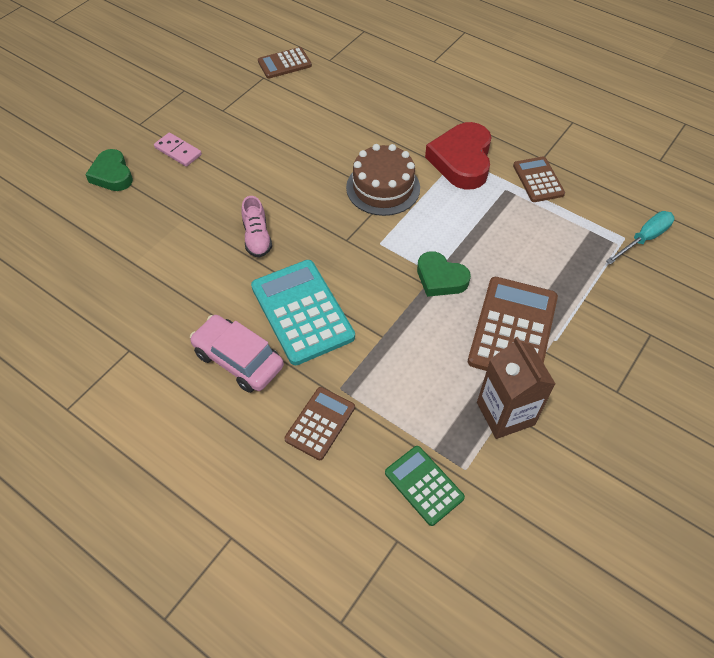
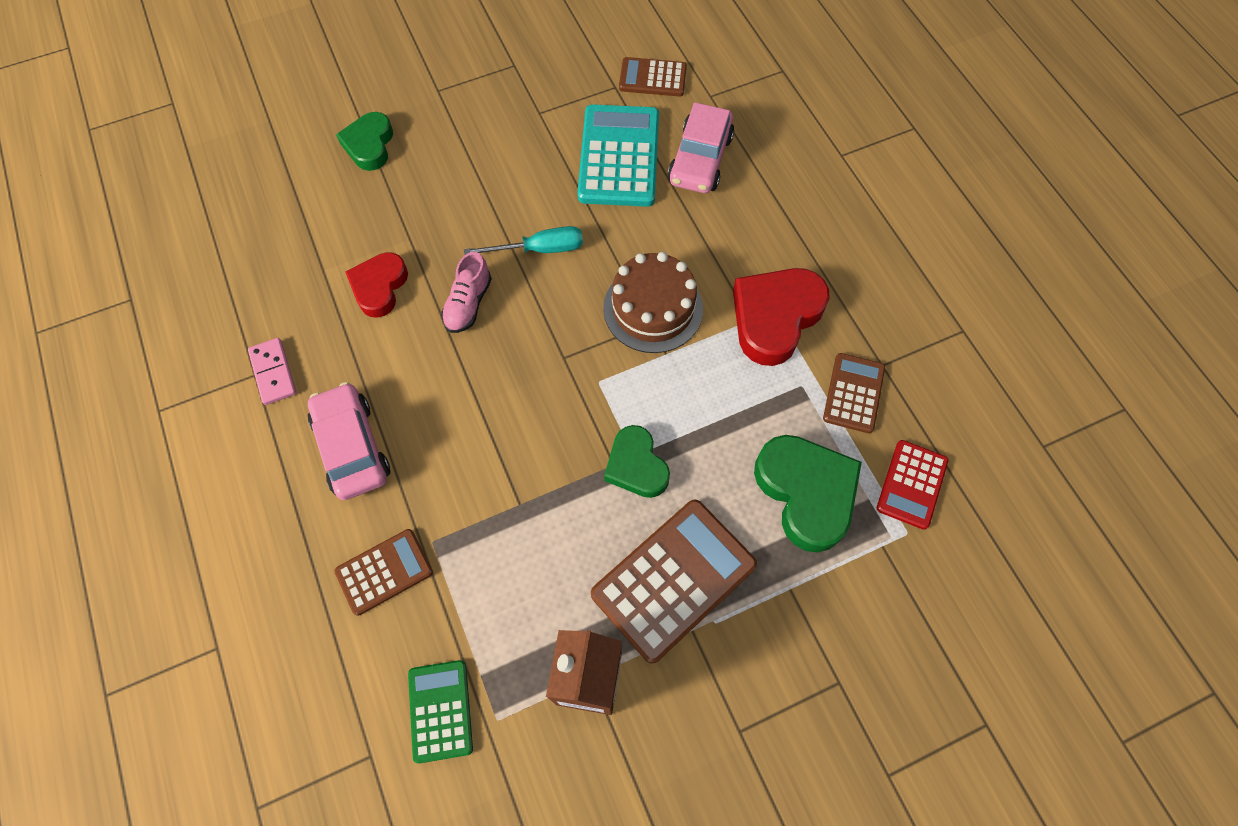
camera: 30 degrees right, 10 degrees up
(178, 151) = (456, 147): pink domino -> pink domino (273, 372)
(184, 255) = (379, 287): none -> red heart
(302, 312) = (454, 425): turquoise calculator -> turquoise calculator (619, 156)
(349, 96) = (700, 159): none -> pink car
(553, 244) = (806, 493): none -> green heart
(607, 211) = (911, 484): none -> red calculator
(644, 239) = (932, 548): turquoise screwdriver -> turquoise screwdriver (540, 249)

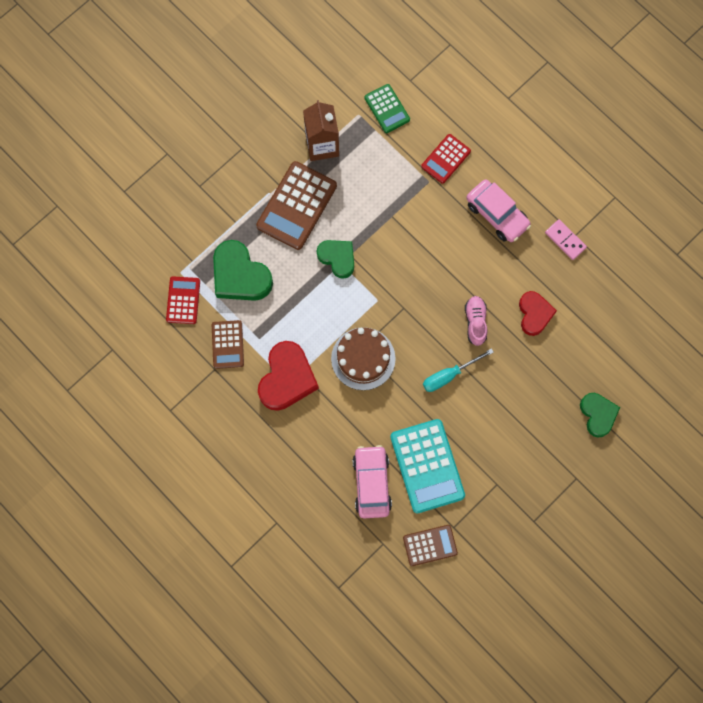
camera: 160 degrees right, 10 degrees up
(384, 572) = (446, 159): brown calculator -> red calculator

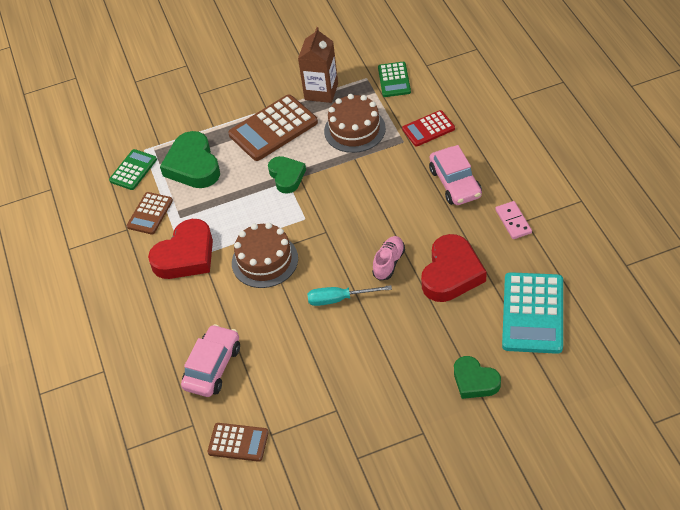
camera: 30 degrees right, 25 degrees down
(183, 300) = (133, 170): red calculator -> green calculator
(376, 182) = (354, 130): none -> brown cake
(427, 466) = (275, 370): turquoise calculator -> turquoise calculator (532, 313)
(534, 314) = (451, 273): red heart -> red heart, size x1.57
(598, 415) = (475, 381): green heart -> green heart turned 120 degrees clockwise

